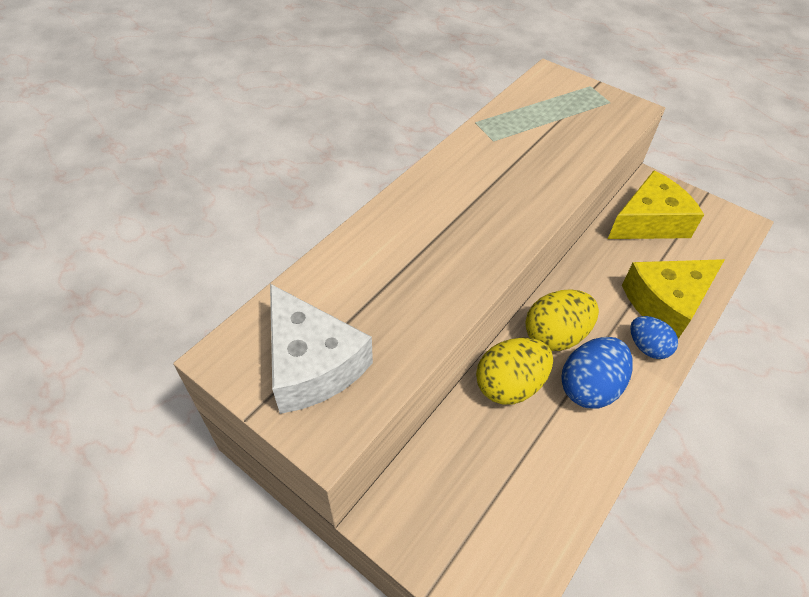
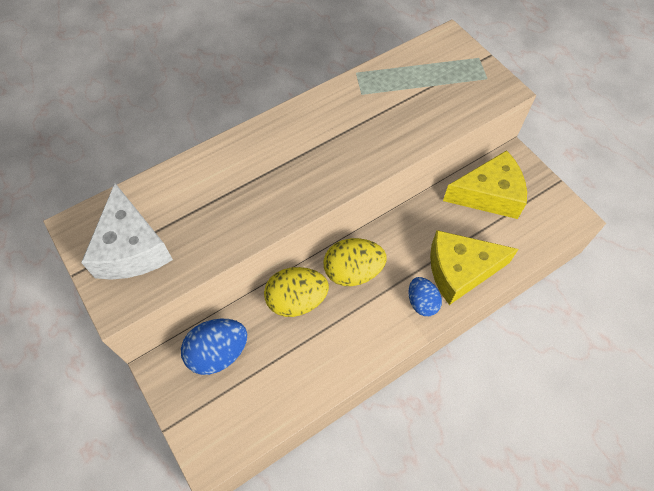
camera: 20 degrees right, 10 degrees up
(589, 387) = (357, 320): blue egg -> blue egg (218, 353)

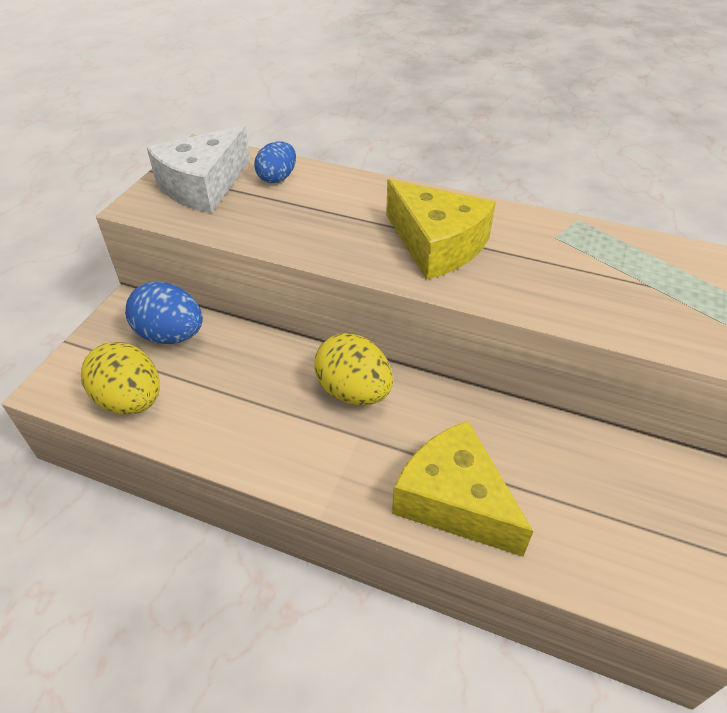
camera: 55 degrees right, 15 degrees down
(296, 300) = (277, 363): yellow egg -> yellow egg (131, 400)
(422, 302) = (370, 481): blue egg -> blue egg (277, 178)
(489, 194) = (605, 475): yellow cheese -> yellow cheese (436, 245)

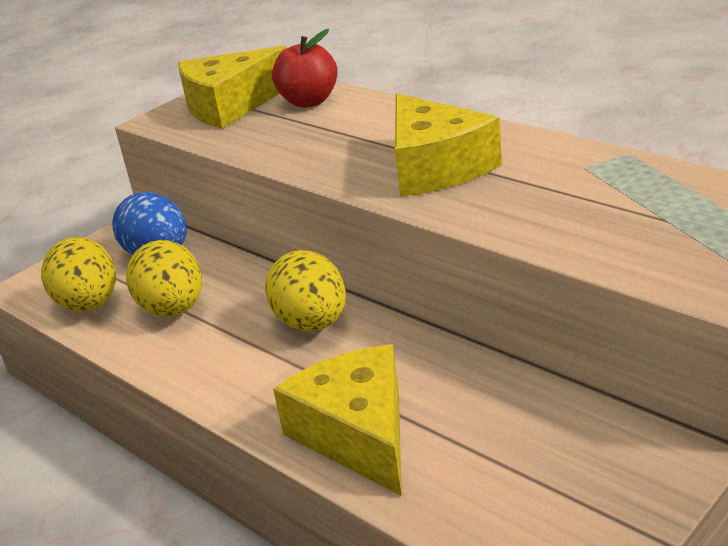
camera: 25 degrees right, 15 degrees down
(203, 185) = (230, 105): white cheese -> yellow cheese
(218, 394) = (173, 310): none -> yellow egg
(277, 178) = (309, 101): blue egg -> red apple

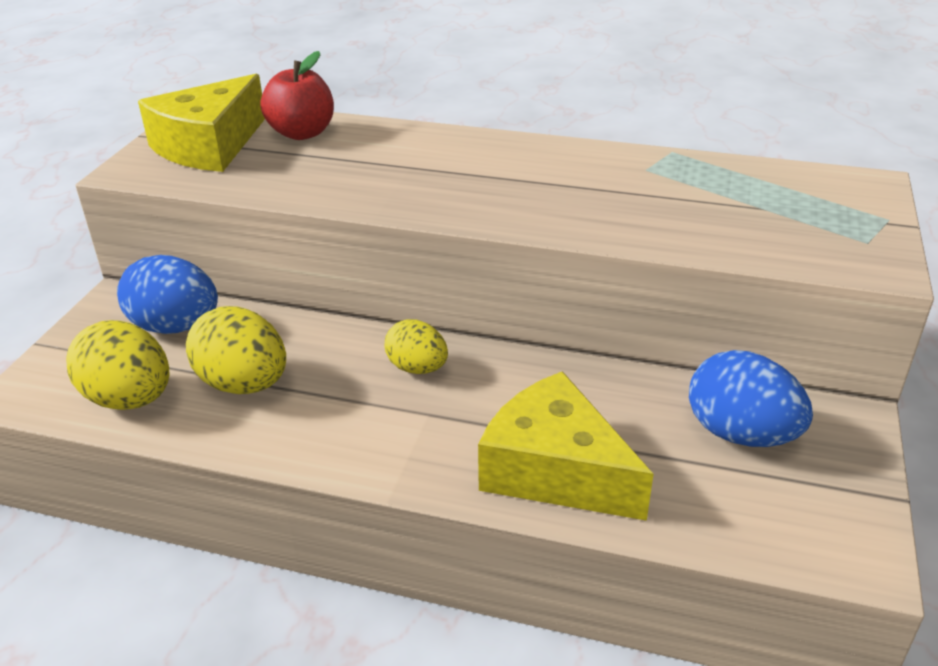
camera: 30 degrees left, 5 degrees up
(312, 323) = (417, 368): yellow egg -> yellow egg, size x0.64
(436, 167) = (505, 185): yellow cheese -> none
(553, 444) = (740, 434): none -> blue egg

